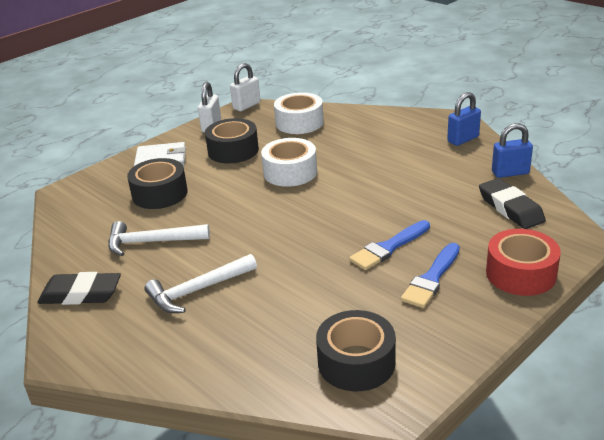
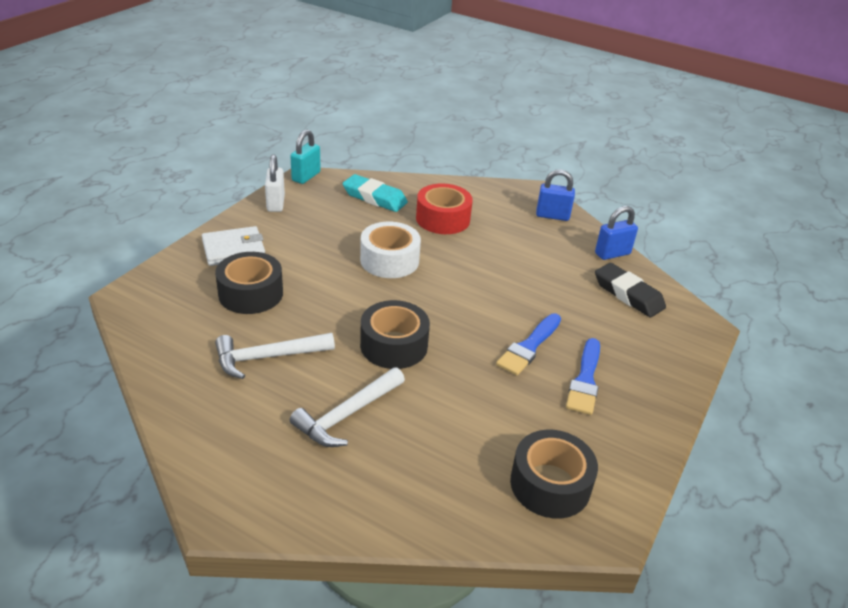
camera: 20 degrees left, 5 degrees up
(81, 294) = (210, 431): black eraser -> none
(233, 150) = (314, 235): black tape -> black tape (394, 345)
(246, 106) = (306, 176): white padlock -> turquoise padlock
(299, 123) = (374, 198): white tape -> turquoise eraser
(463, 139) = (552, 216): blue padlock -> blue padlock turned 60 degrees clockwise
(520, 273) = (665, 368): red tape -> red tape (443, 219)

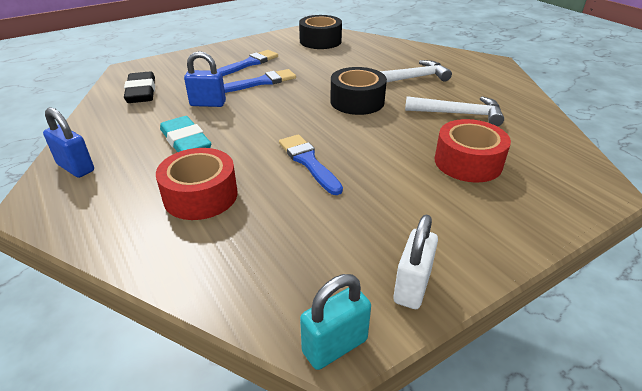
camera: 150 degrees left, 0 degrees up
(233, 249) = (485, 218): white wallet -> none
(251, 293) = (468, 162): black tape -> red tape
(374, 198) = (254, 255): turquoise eraser -> turquoise eraser (186, 142)
(389, 260) = (308, 162): white tape -> blue brush
(612, 254) = (94, 119): blue padlock -> blue padlock (208, 104)

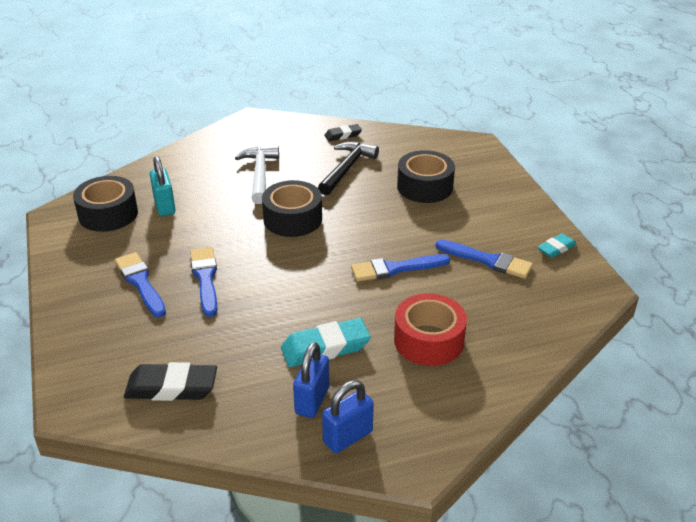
camera: 75 degrees left, 0 degrees up
(208, 104) = (240, 326): blue padlock -> blue padlock (312, 400)
(335, 346) = (601, 289): turquoise padlock -> turquoise padlock (164, 206)
(352, 223) = (488, 260): none -> blue brush
(412, 287) = (556, 248): white padlock -> turquoise eraser
(459, 114) = (347, 168): white hammer -> black hammer
(468, 162) = (425, 187): red tape -> black tape
(516, 103) = (343, 135): none -> black eraser

